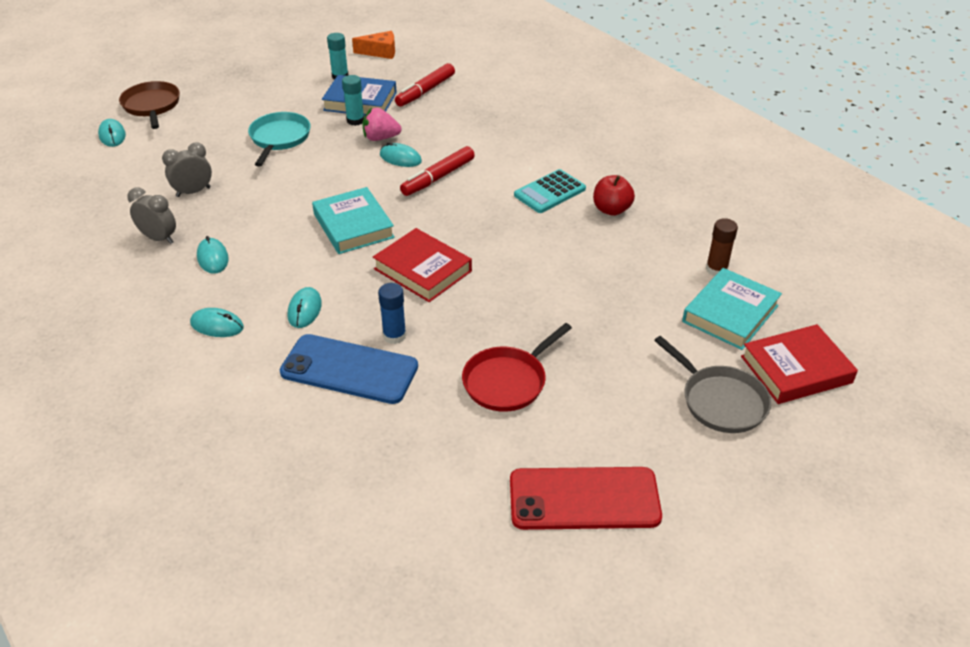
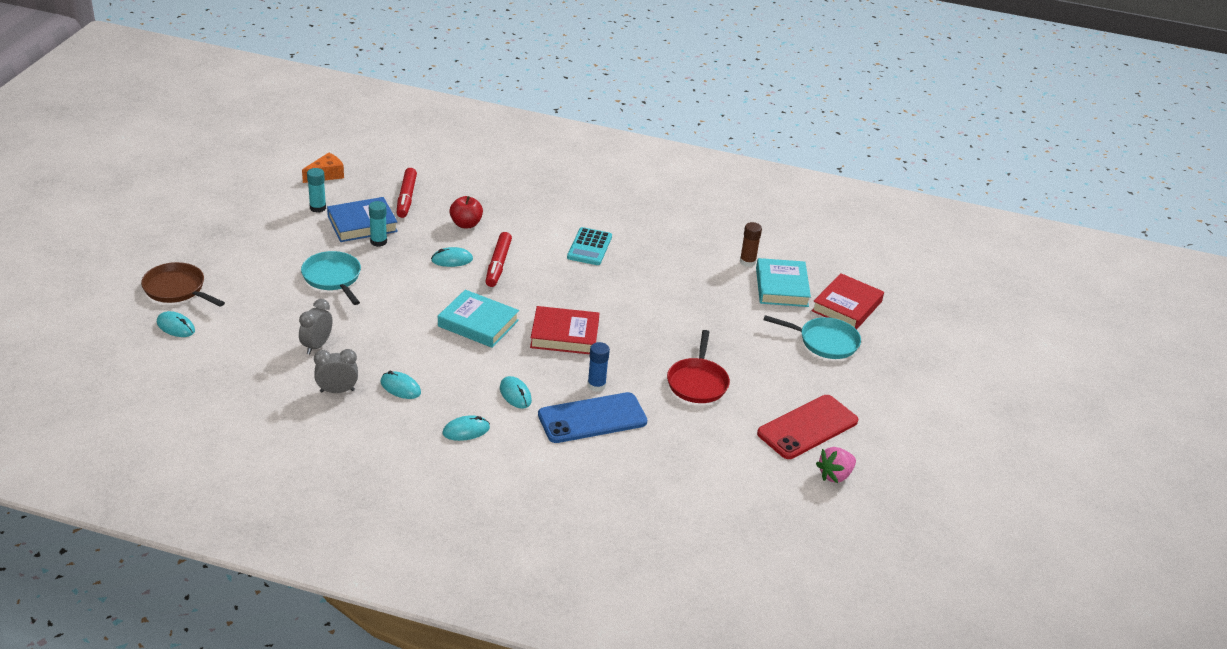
camera: 40 degrees left, 5 degrees down
(380, 138) = (417, 249): pink strawberry -> pink strawberry (835, 475)
(611, 210) = (643, 245): red apple -> red apple (466, 224)
(720, 401) = (825, 342): grey pan -> turquoise pan

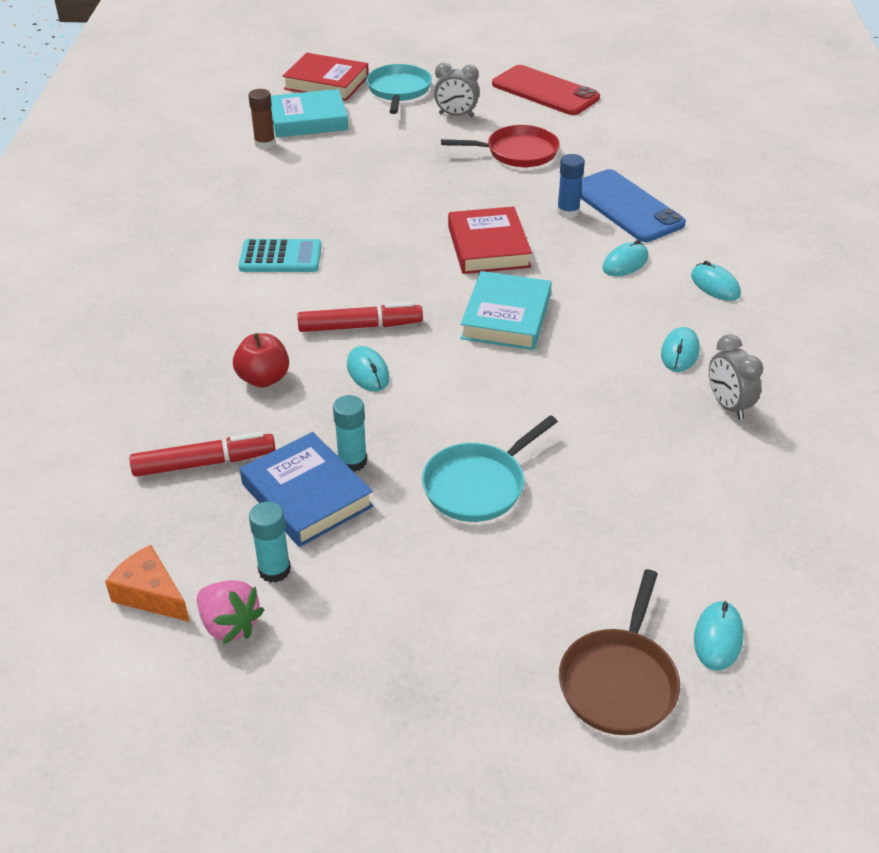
camera: 100 degrees left, 5 degrees up
(317, 346) = (651, 453): grey clock -> grey clock (456, 115)
(835, 475) = (603, 75): pink strawberry -> pink strawberry (229, 625)

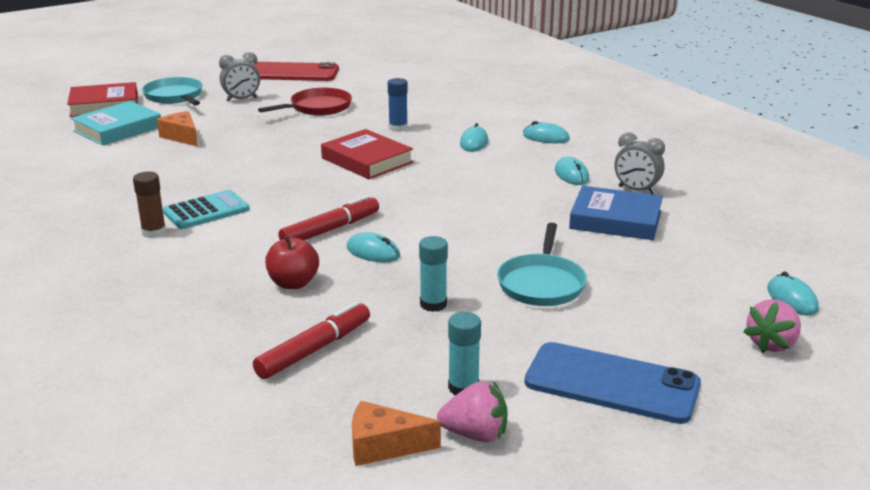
camera: 35 degrees left, 15 degrees down
(265, 143) = (97, 151): brown glue stick -> brown glue stick (154, 232)
(307, 495) = (426, 336): blue book -> blue book (615, 220)
(352, 150) = (182, 137): none -> orange cheese
(506, 317) = (433, 192): turquoise book -> none
(619, 681) = (771, 344): brown pan -> pink strawberry
(626, 206) = (434, 115): blue phone -> blue phone (612, 383)

